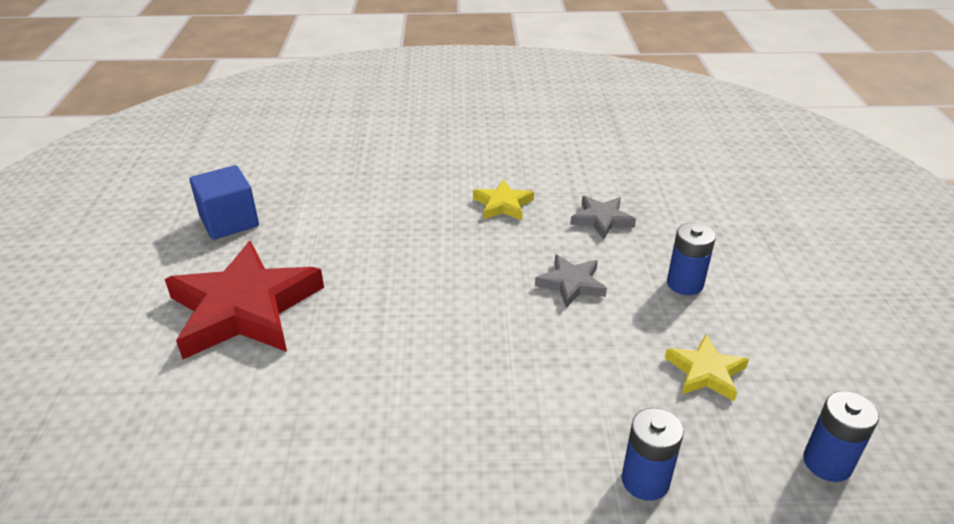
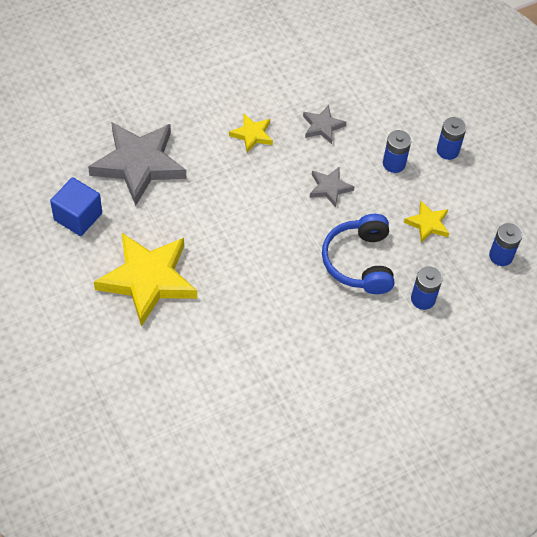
camera: 30 degrees left, 20 degrees up
(244, 308) = (147, 280): red star -> yellow star
(344, 195) = (138, 164): none -> grey star
(562, 387) = (359, 262): none -> blue headphones
(779, 292) = (447, 150): none -> blue battery

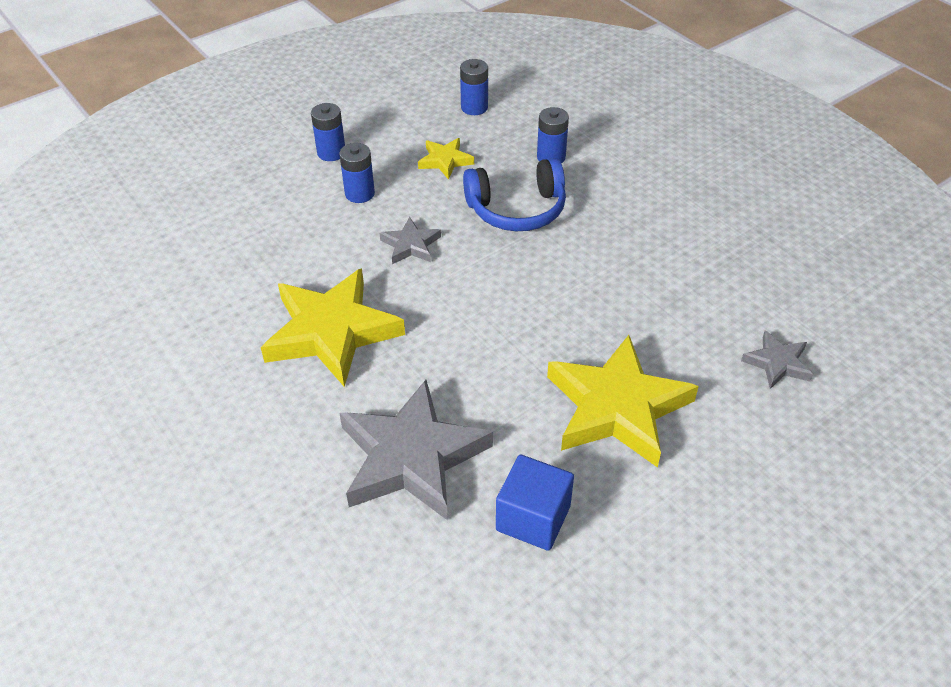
camera: 95 degrees left, 10 degrees down
(252, 135) = (331, 332): yellow star -> yellow star, size x2.11
(322, 126) = (306, 262): grey star -> grey star (777, 363)

